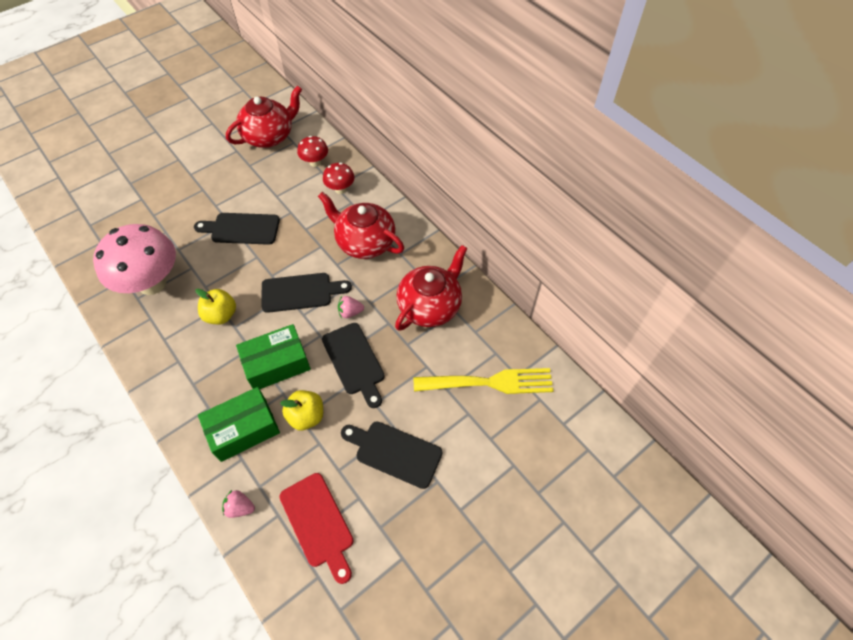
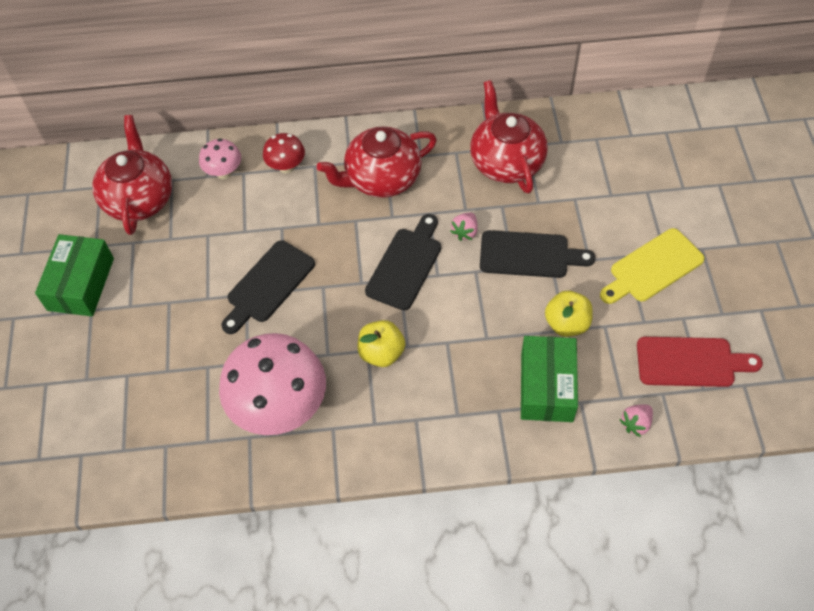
camera: 55 degrees left, 0 degrees up
(277, 364) = (485, 324): green box -> green box (81, 284)
(315, 162) = (224, 172): red mushroom -> pink mushroom
(394, 452) = (653, 268): black cutting board -> yellow cutting board
(489, 382) = (625, 159): yellow fork -> none

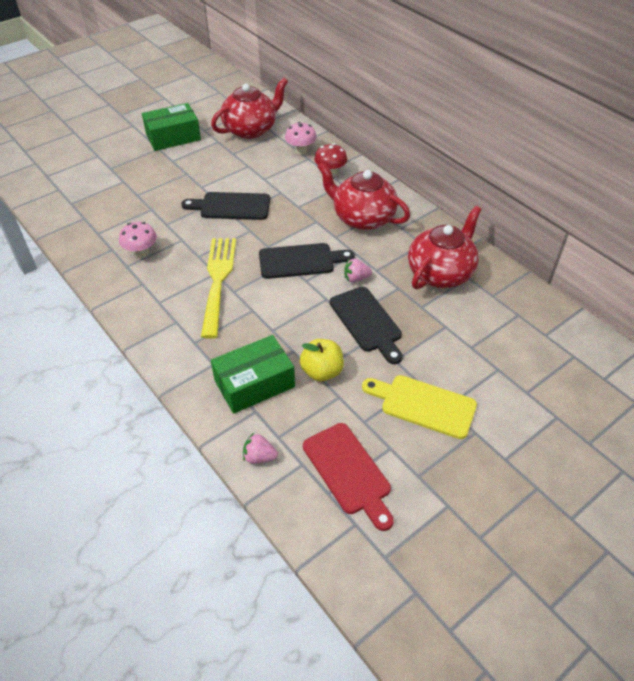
camera: 55 degrees right, 10 degrees down
(280, 408) = (141, 253): pink mushroom -> pink mushroom, size x0.47
(381, 353) = (218, 281): yellow apple -> yellow fork

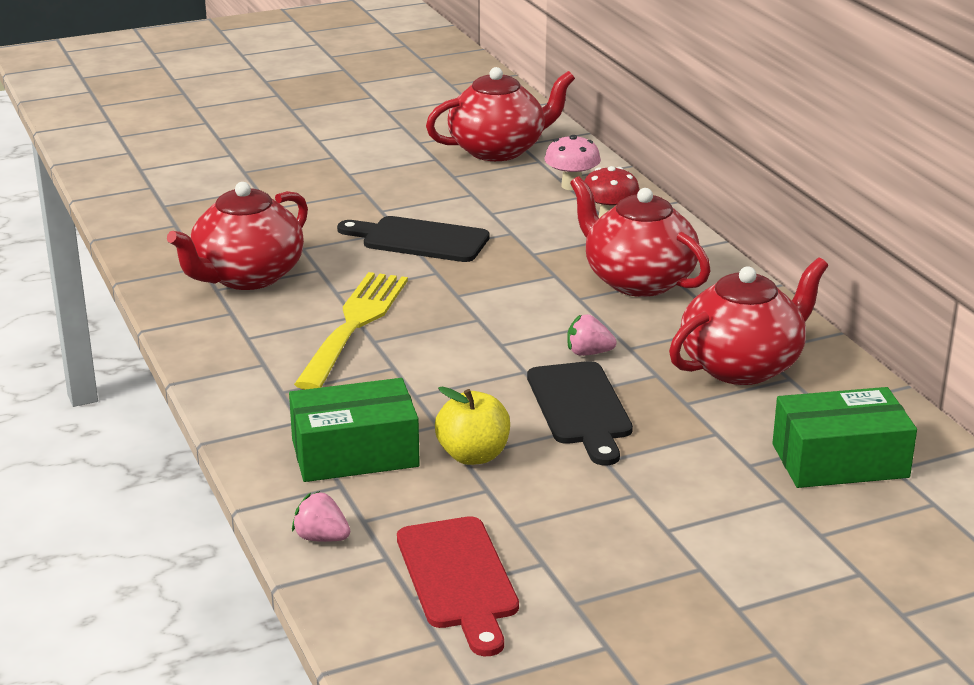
camera: 15 degrees right, 20 degrees down
(141, 253) = (247, 277): pink mushroom -> red teapot
(173, 137) = (363, 145): green box -> green box (840, 461)
(300, 261) = (503, 319): black cutting board -> none
(423, 405) = (626, 521): yellow cutting board -> none

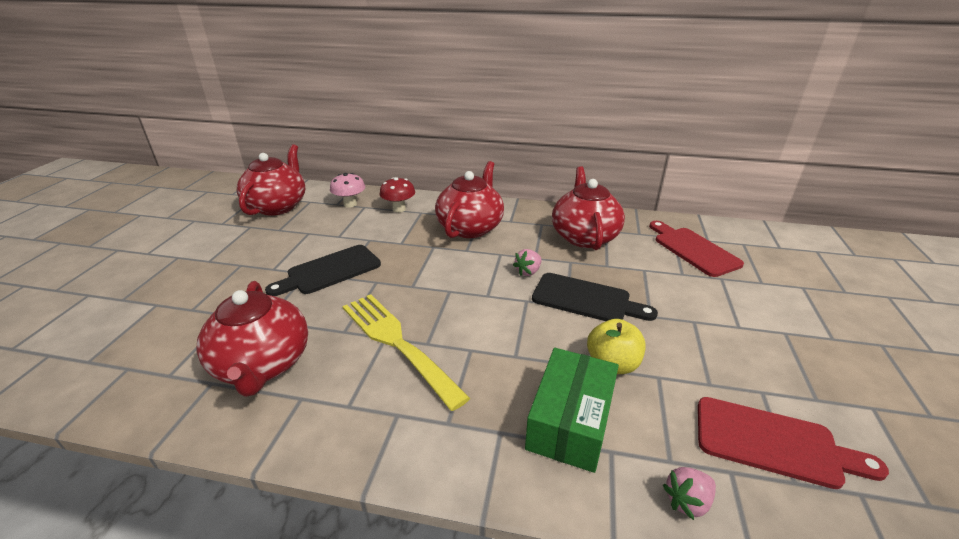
camera: 55 degrees left, 5 degrees up
(638, 281) = (470, 227): red teapot -> red teapot turned 120 degrees clockwise
(840, 461) = (693, 249): green box -> red cutting board

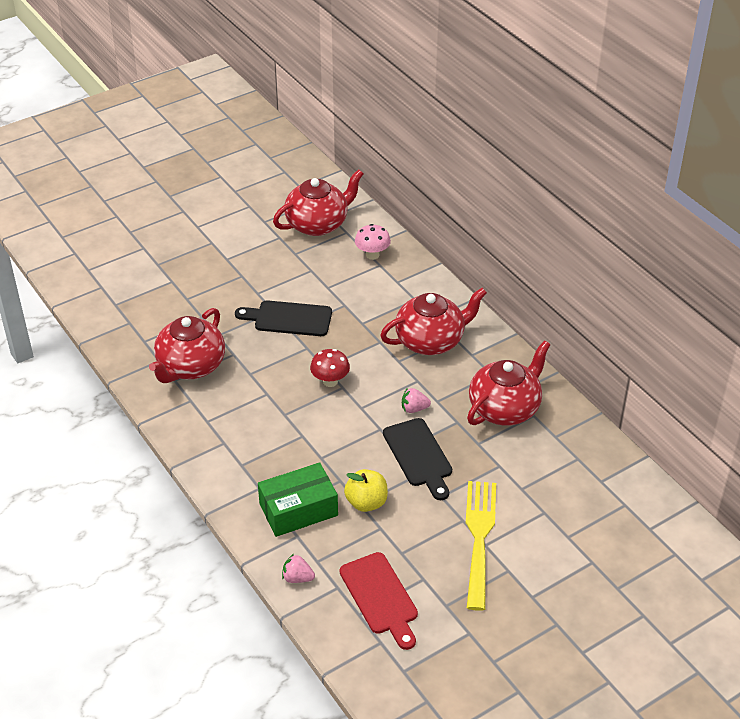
camera: 45 degrees right, 10 degrees up
(397, 343) = (269, 402): yellow fork -> yellow fork (479, 538)
(399, 209) = (402, 285): red mushroom -> red mushroom (330, 381)
(693, 249) = (570, 479): red cutting board -> none

